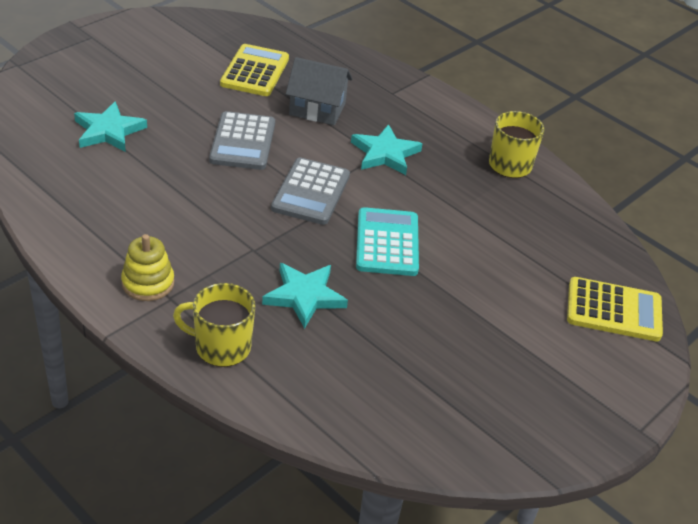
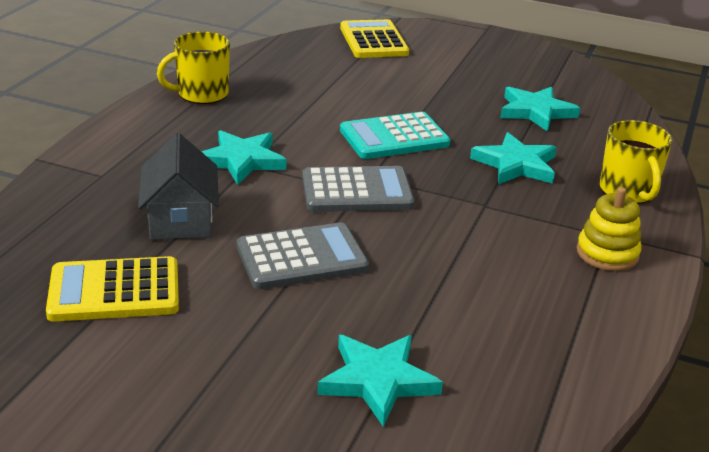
camera: 110 degrees left, 10 degrees down
(399, 361) = (536, 112): none -> turquoise star

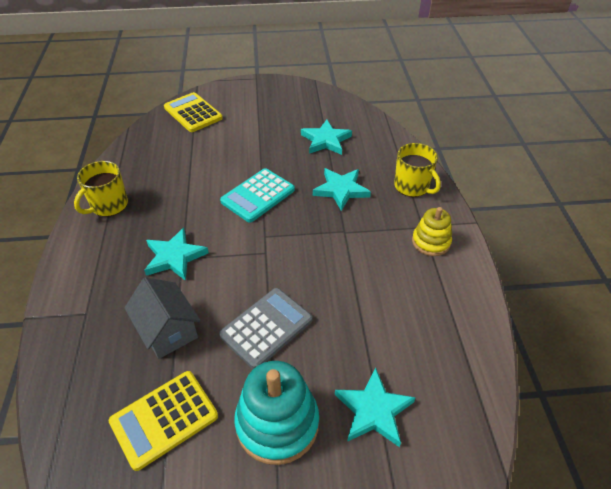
camera: 25 degrees left, 15 degrees up
(243, 344) = (277, 423): none -> turquoise stacking toy
(357, 191) = (264, 253): grey calculator -> none

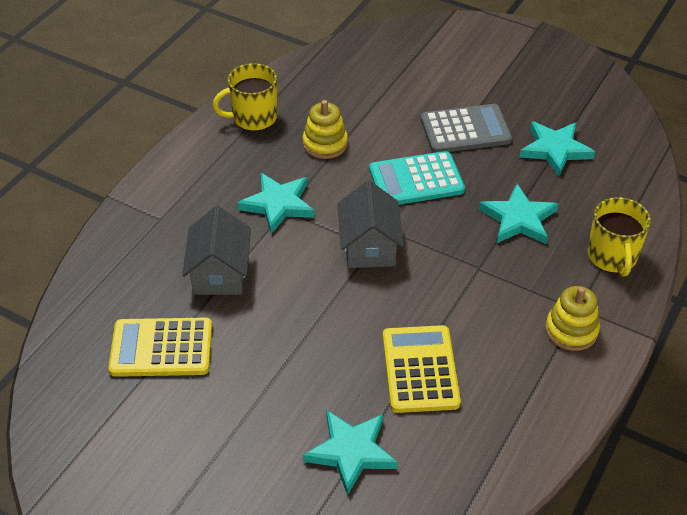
camera: 35 degrees right, 0 degrees up
(176, 200) = (325, 144): none -> yellow stacking toy
(193, 113) = (422, 45): yellow calculator -> yellow calculator (420, 369)
(263, 254) = (369, 247): none -> grey house
(266, 328) = (312, 321): grey calculator -> grey calculator (465, 130)
(277, 423) = (254, 409): turquoise stacking toy -> none

